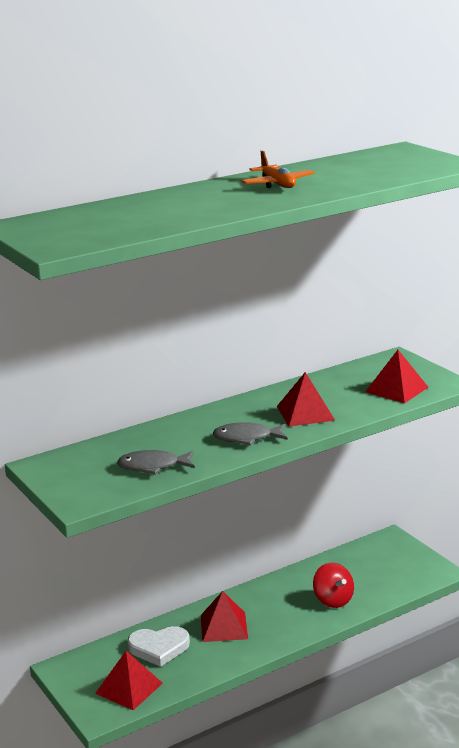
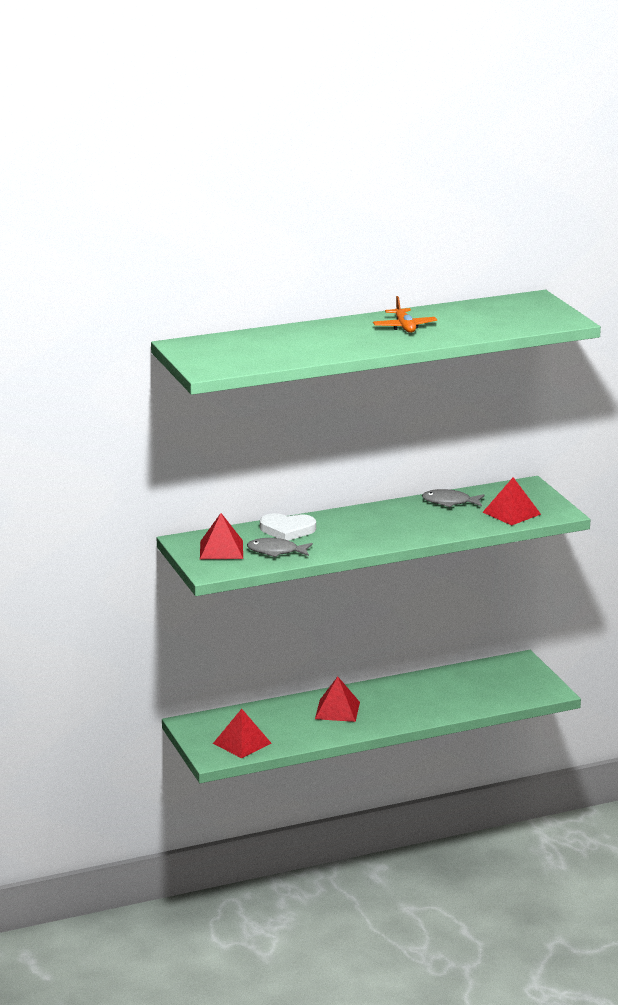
camera: 10 degrees right, 0 degrees up
(159, 648) = (275, 719): white heart -> white heart (287, 530)
(246, 438) = (361, 538): grey fish -> grey fish (449, 502)
(305, 413) = (421, 524): red pyramid -> red pyramid (221, 549)
(333, 600) = (443, 702): red spinning top -> none

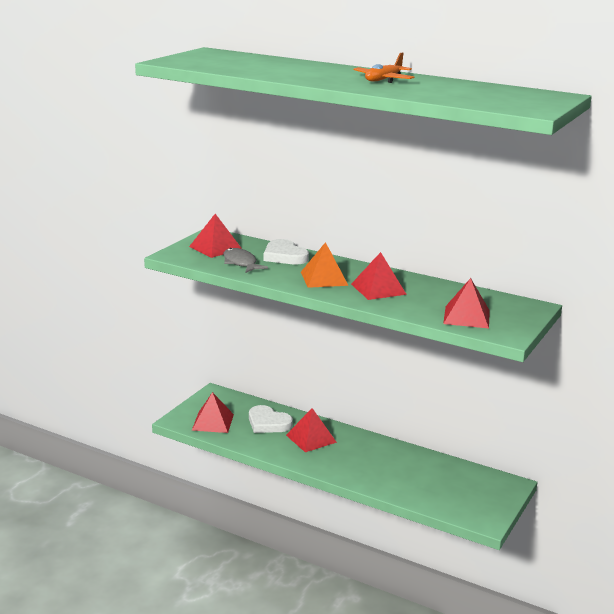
camera: 50 degrees right, 0 degrees up
(282, 719) = (268, 423): none -> white heart
(361, 533) = (324, 278): none -> orange pyramid
(414, 522) = (378, 289): none -> red pyramid
(449, 502) = (439, 290): grey fish -> none

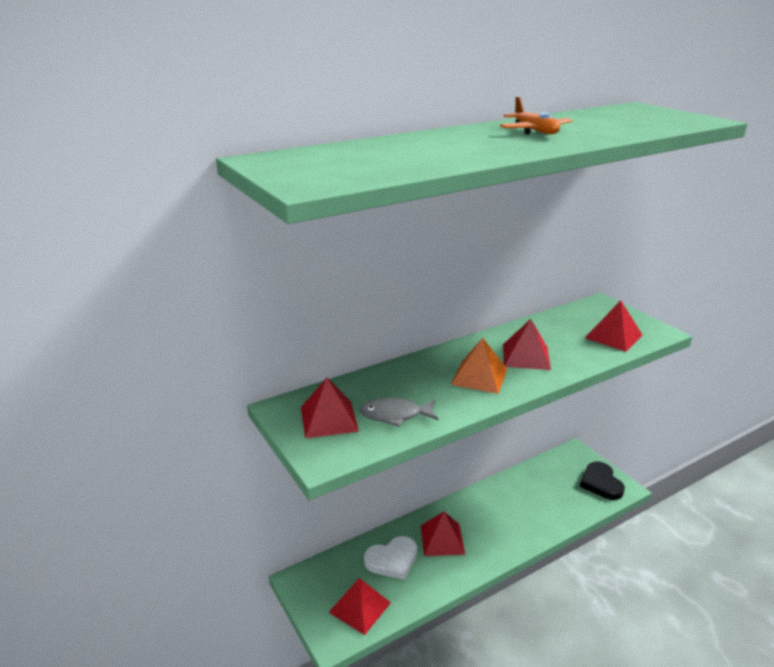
camera: 60 degrees left, 5 degrees up
(284, 256) = (396, 380): white heart -> none
(477, 506) = (601, 483): none -> black heart

